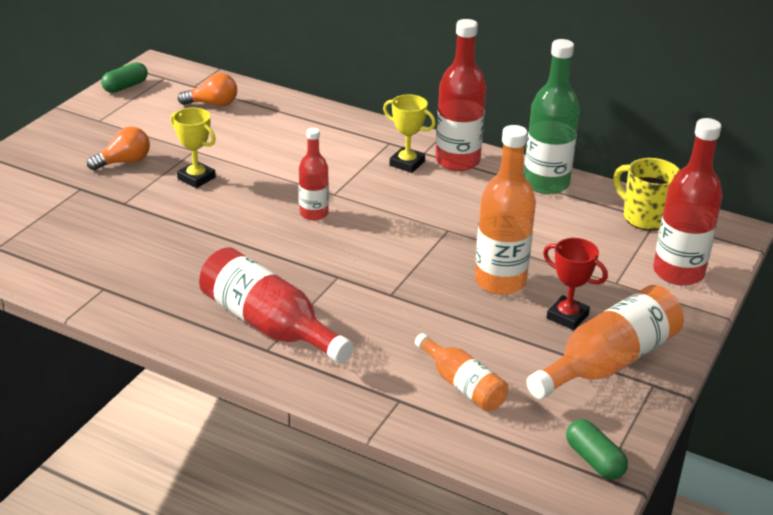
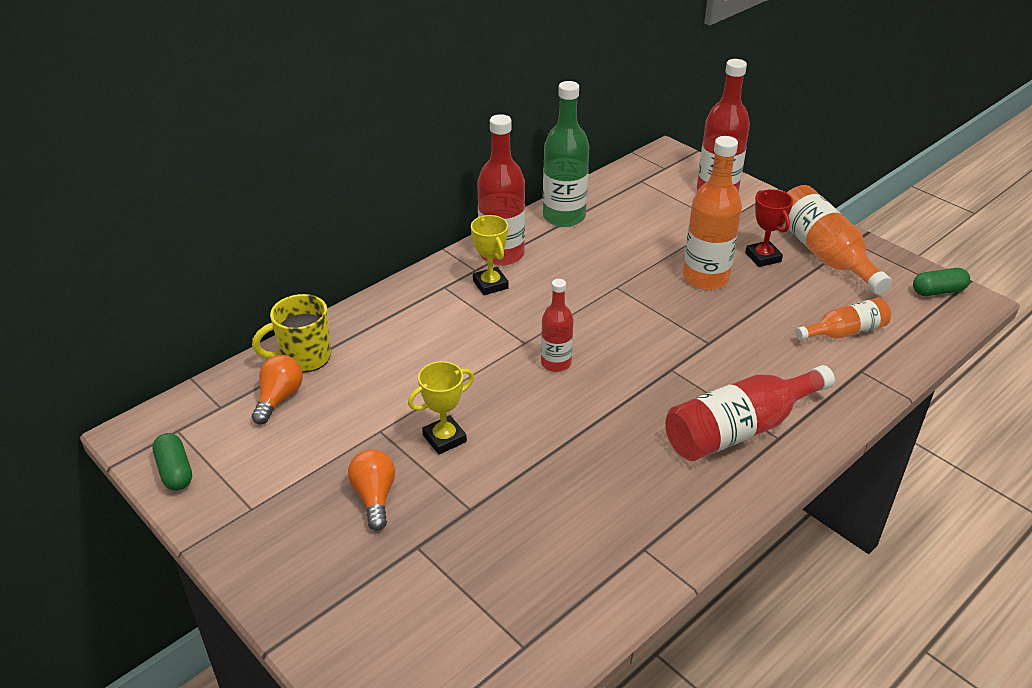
camera: 70 degrees left, 5 degrees up
(407, 163) = (490, 284): yellow trophy -> yellow trophy turned 75 degrees counterclockwise
(567, 316) = (763, 257): red trophy -> red trophy turned 75 degrees counterclockwise
(644, 217) = (636, 185): yellow mug -> yellow mug (304, 358)

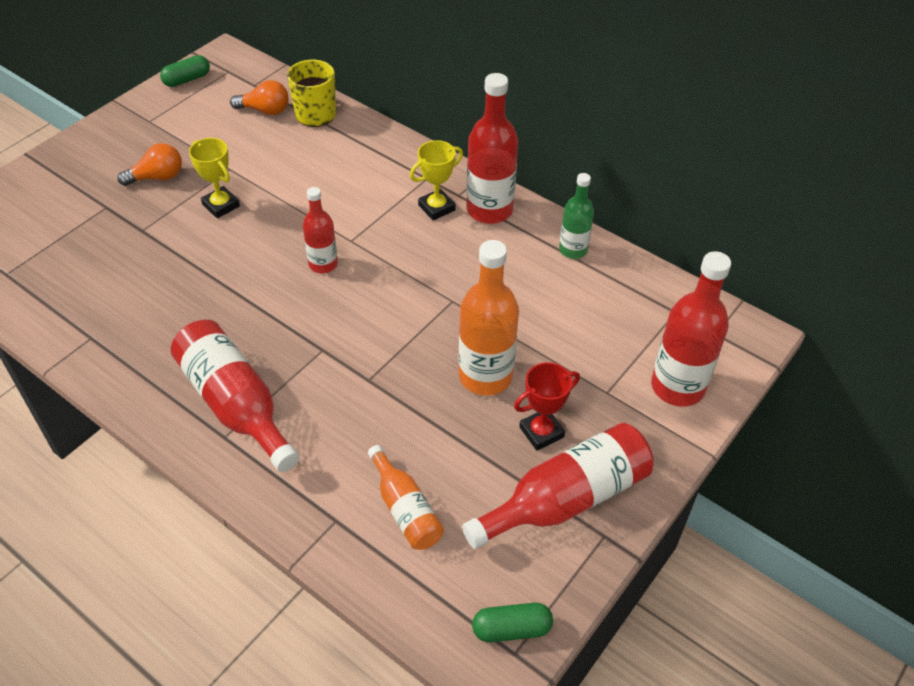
camera: 80 degrees right, 10 degrees up
(564, 217) = (573, 250): green bottle -> green bottle, size x0.59
(824, 254) = (566, 499): orange bottle -> red bottle
(938, 291) = (511, 629): green capsule -> green capsule turned 75 degrees counterclockwise

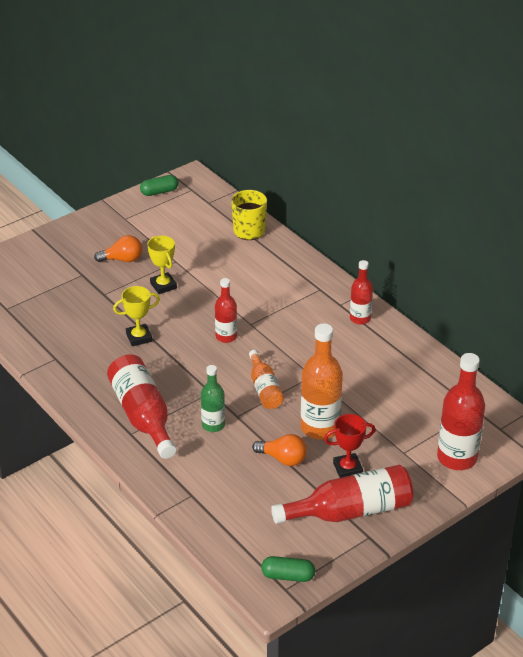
camera: 15 degrees right, 10 degrees down
(265, 110) = (212, 223): orange light bulb -> orange light bulb (283, 459)
(405, 509) = (239, 497): orange bottle -> orange bottle (264, 389)
(436, 208) = (320, 311): yellow trophy -> yellow trophy (139, 337)
(489, 210) = (360, 318): red bottle -> red bottle, size x0.59
(573, 250) = (413, 356): green bottle -> green bottle (213, 425)

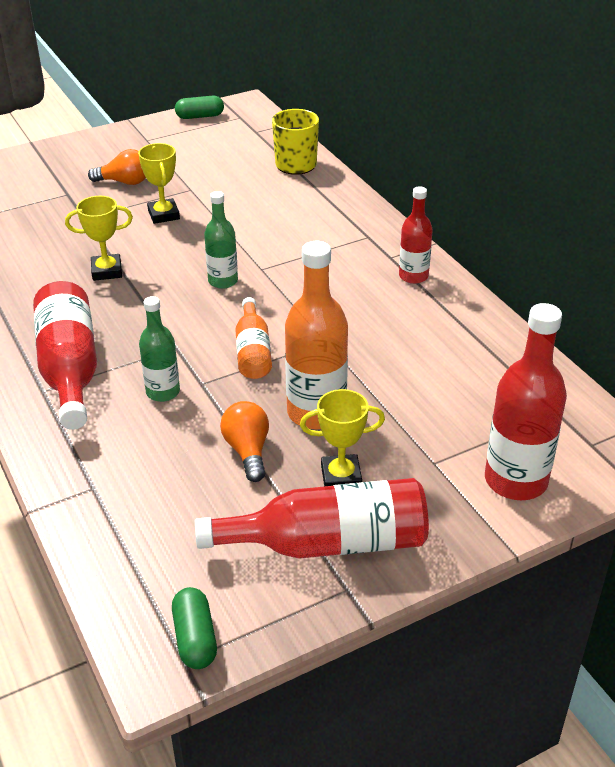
camera: 10 degrees right, 0 degrees up
(226, 337) = (223, 281): red bottle -> green bottle
(283, 459) = (248, 451): orange light bulb -> orange light bulb turned 135 degrees counterclockwise
(288, 576) = (195, 638): green capsule -> green capsule turned 60 degrees clockwise
(347, 468) = (341, 477): red trophy -> yellow trophy

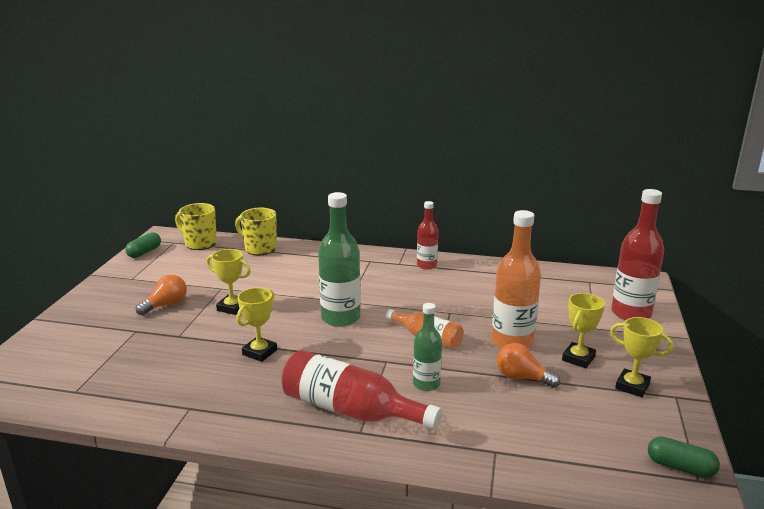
camera: 50 degrees left, 15 degrees down
(223, 281) = (340, 318): green bottle -> green bottle, size x1.69
(257, 130) = (200, 243): none -> yellow mug
(328, 543) = (632, 386): red bottle -> yellow trophy

